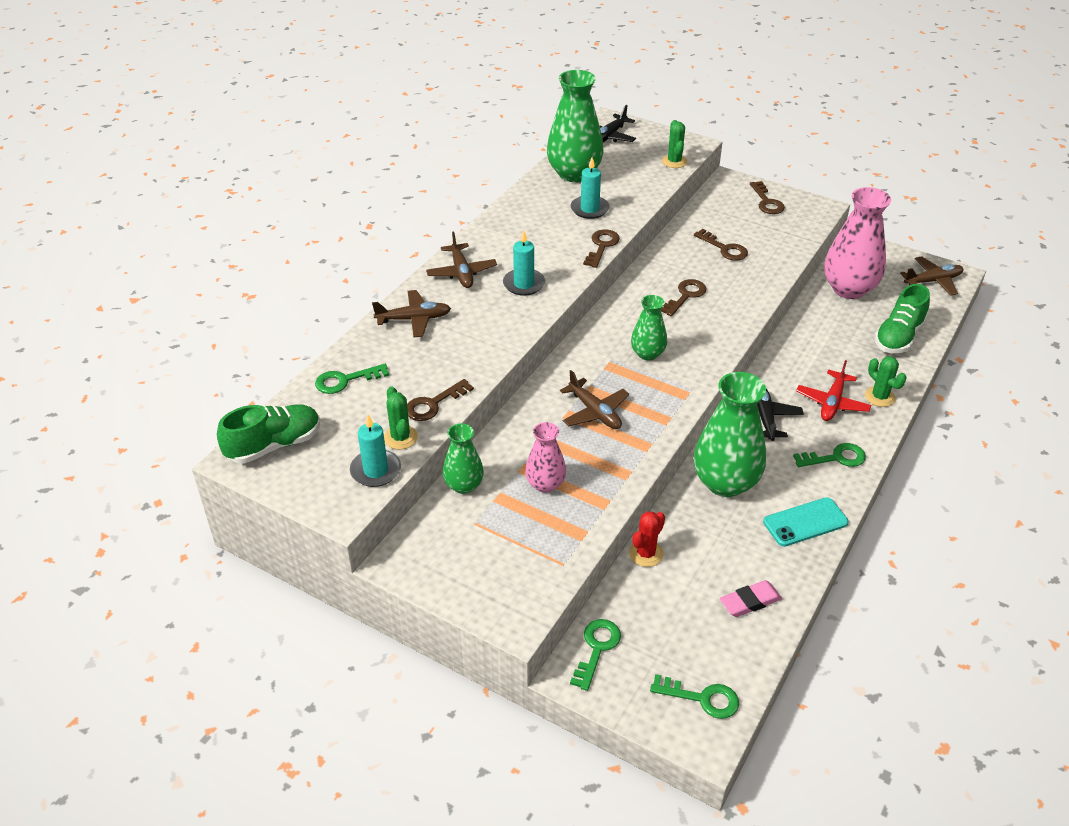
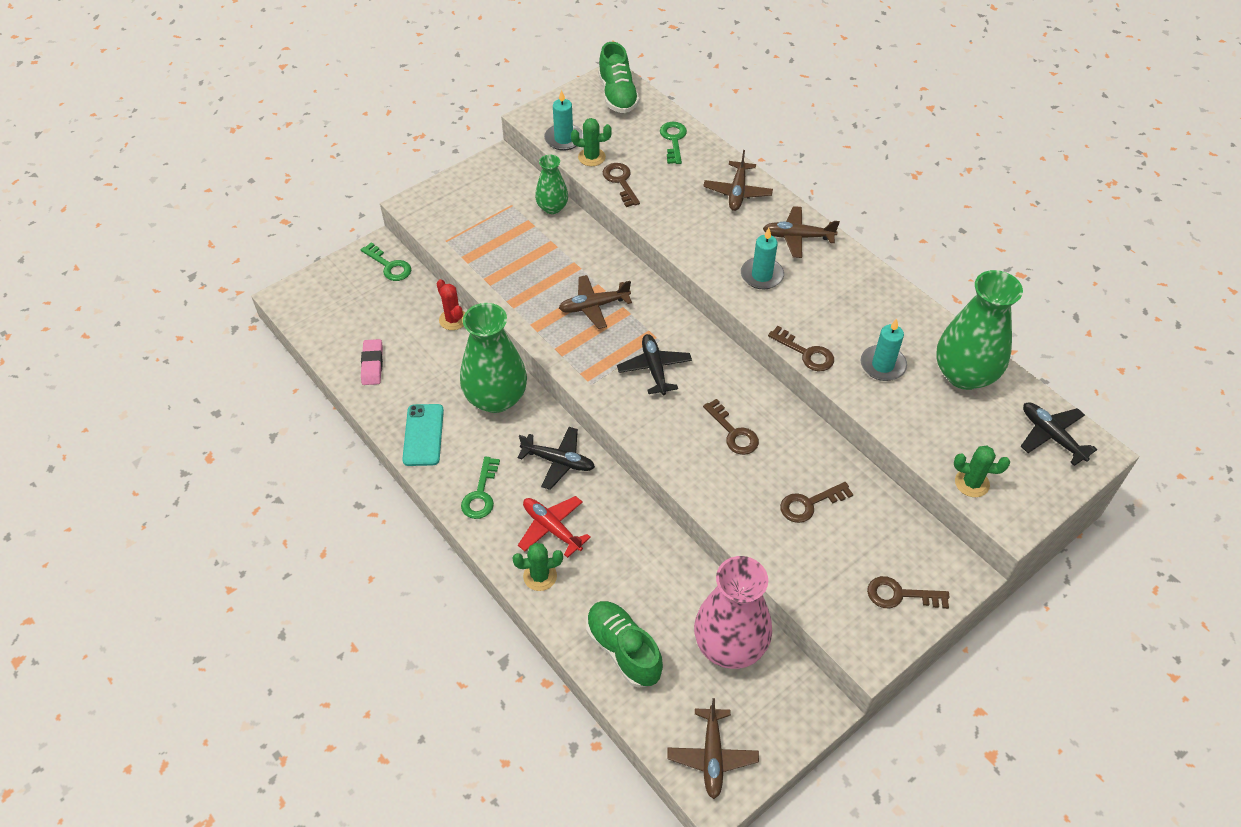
camera: 110 degrees right, 10 degrees up
(545, 484) = (528, 252): pink vase -> none
(647, 354) = (654, 368): green vase -> black plane
(702, 698) = (316, 307): green key -> none

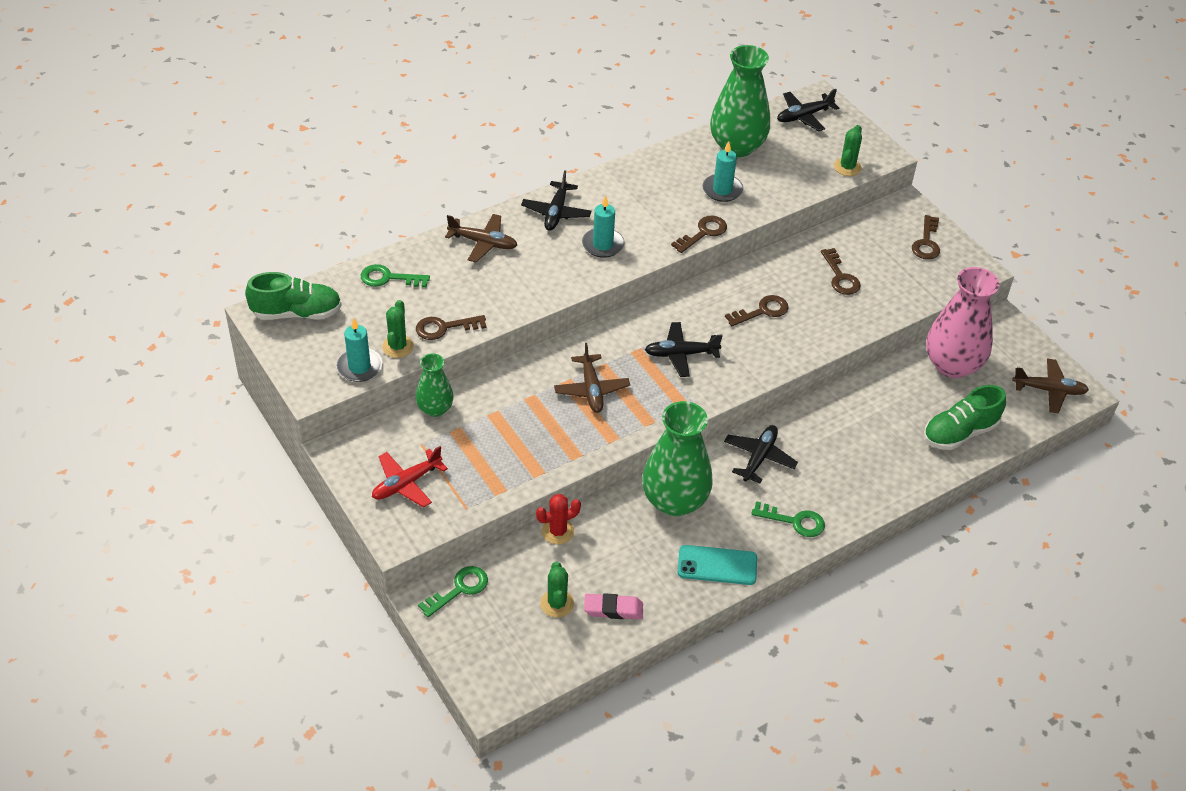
camera: 85 degrees left, 5 degrees down
(540, 576) = (887, 483): green cactus -> green cactus (557, 603)
(552, 528) = (836, 470): red plane -> red plane (406, 483)
(797, 237) = (556, 212): brown plane -> black plane

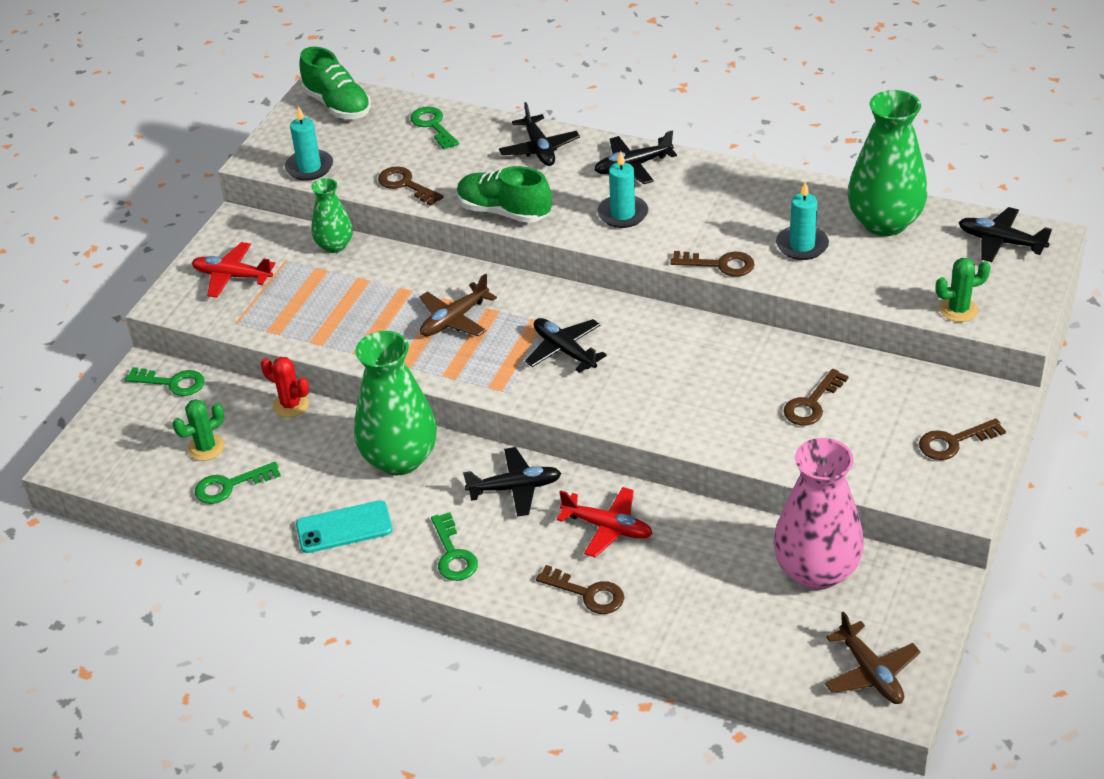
camera: 60 degrees right, 5 degrees down
(398, 346) = (355, 173): green cactus -> none
(483, 243) = (539, 149): brown plane -> black plane
(613, 609) = (229, 486): pink eraser -> green key
(717, 565) = (344, 527): turquoise phone -> turquoise phone turned 75 degrees counterclockwise
(762, 311) = (690, 374): brown key -> brown key (588, 593)
(836, 434) = (608, 528): none -> red plane
(959, 433) = (714, 624): green shoe -> green shoe (504, 212)

